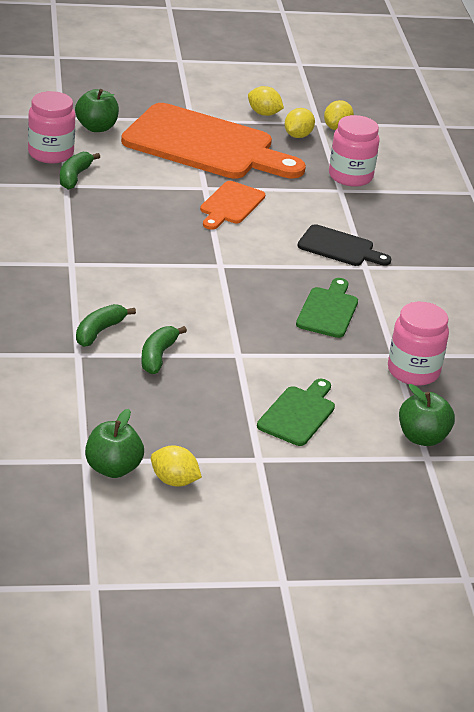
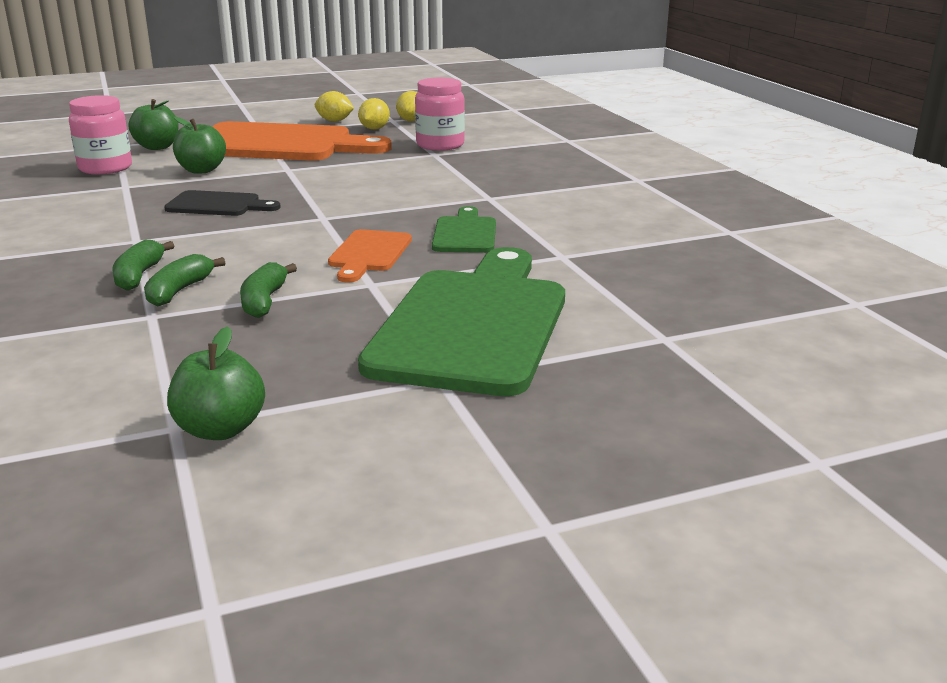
camera: 10 degrees left, 10 degrees down
(74, 177) = (135, 179): green banana -> green banana (139, 275)
(174, 481) = (321, 427): yellow lemon -> none
(231, 205) = (320, 176): orange cutting board -> orange cutting board (369, 254)
(298, 414) = (472, 325): green cutting board -> green cutting board, size x2.13
(339, 247) = (453, 189): black cutting board -> black cutting board (218, 205)
(413, 371) = (593, 265): pink jar -> none
(422, 437) = (645, 320): green apple -> green apple (201, 170)

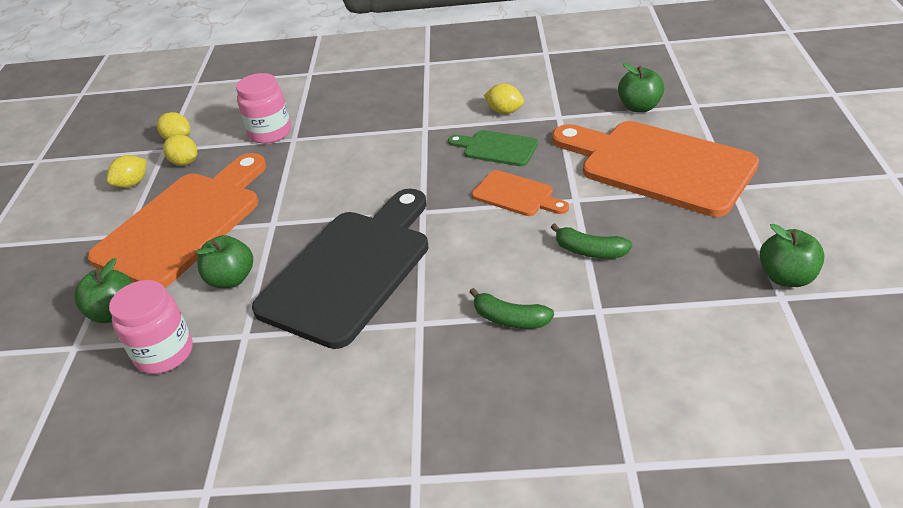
camera: 65 degrees left, 15 degrees up
(179, 291) = (553, 295): green banana -> none
(218, 205) = (350, 270): black cutting board -> black cutting board, size x2.13
(472, 325) = (658, 166): green cutting board -> orange cutting board
(552, 228) = (504, 111): none -> yellow lemon
(626, 300) = (639, 107): none -> green apple

